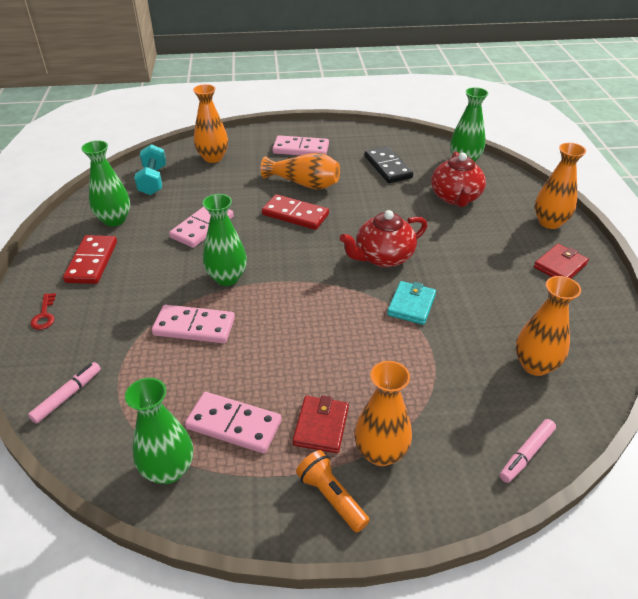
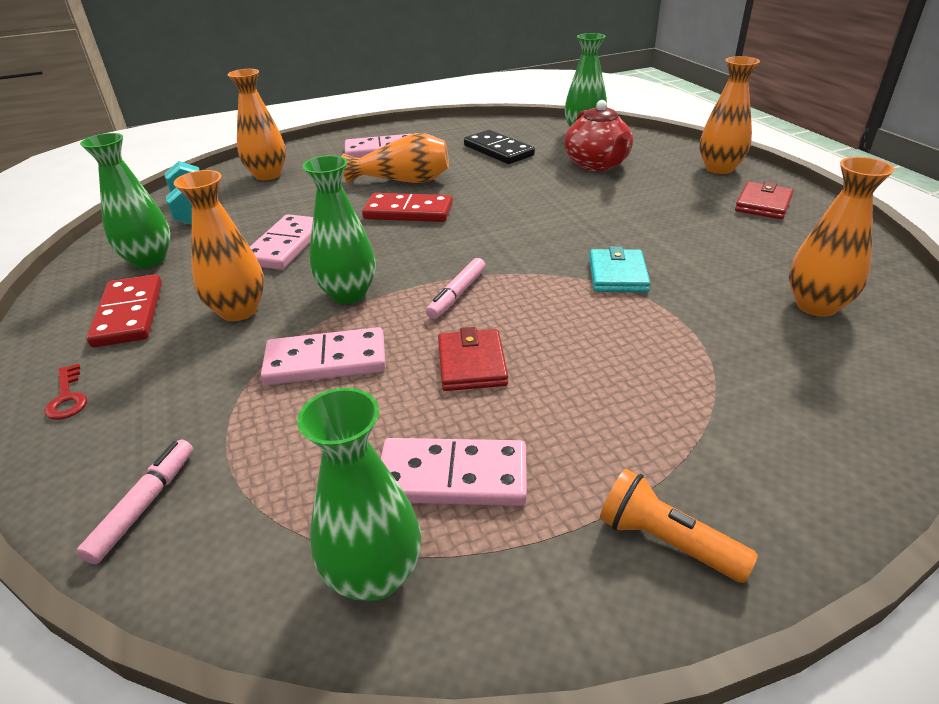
camera: 15 degrees left, 5 degrees down
(321, 426) = (588, 445): red wallet -> red wallet (472, 364)
(380, 452) = (696, 457): orange vase -> orange vase (239, 311)
(383, 257) = (548, 234): red teapot -> none
(526, 454) = (889, 408): pink marker -> pink marker (457, 294)

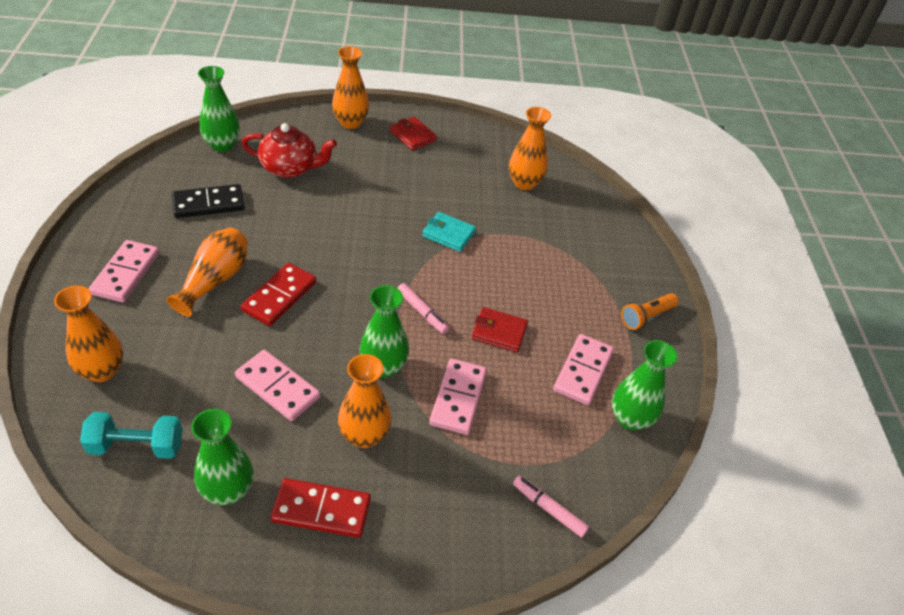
camera: 75 degrees left, 10 degrees up
(67, 397) = (420, 553): red key -> none

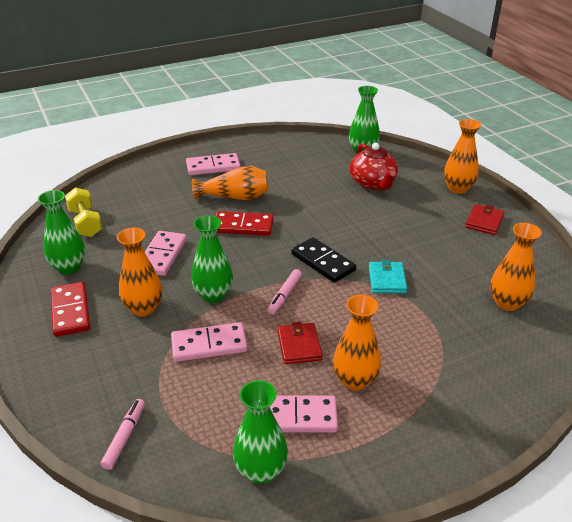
camera: 70 degrees right, 10 degrees down
(102, 370) = (133, 190): orange vase -> orange vase (355, 380)
(137, 446) = (85, 223): turquoise dumbbell -> yellow dumbbell
(208, 204) = (301, 168): black domino -> black domino (323, 262)
(646, 317) = (410, 449): orange flashlight -> none

